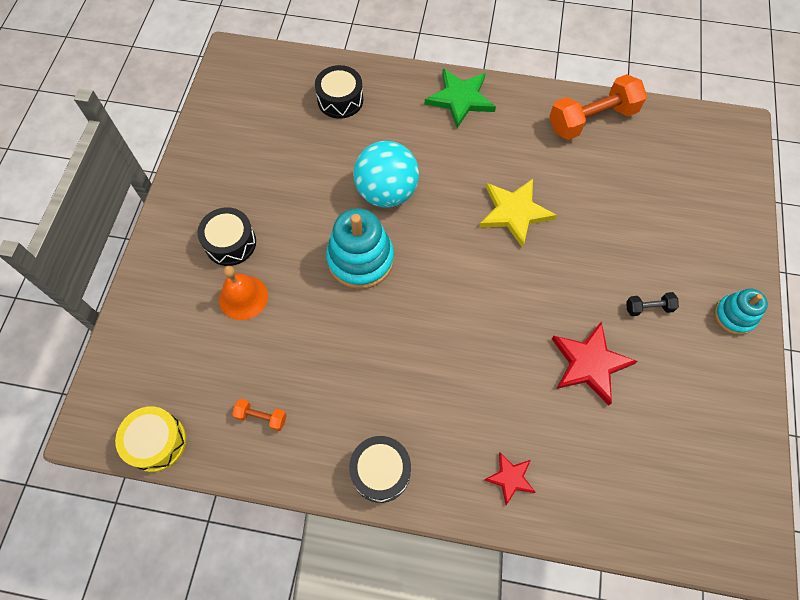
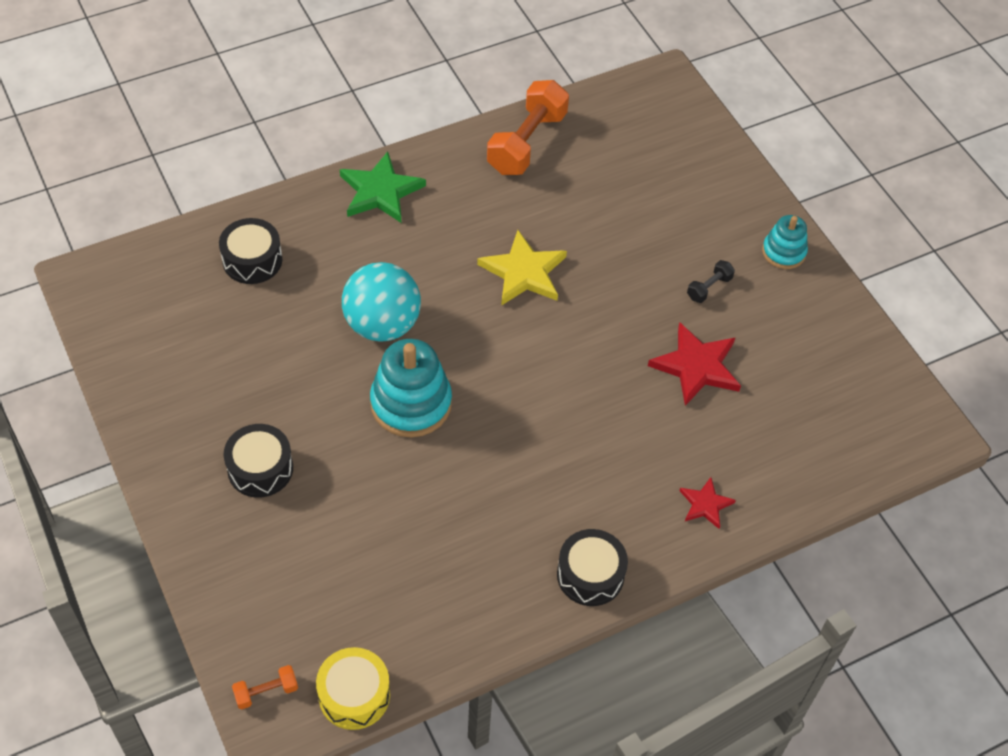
camera: 40 degrees left, 10 degrees down
(243, 297) = (321, 511): orange bell -> none
(261, 417) = (439, 604): orange dumbbell -> orange dumbbell (266, 692)

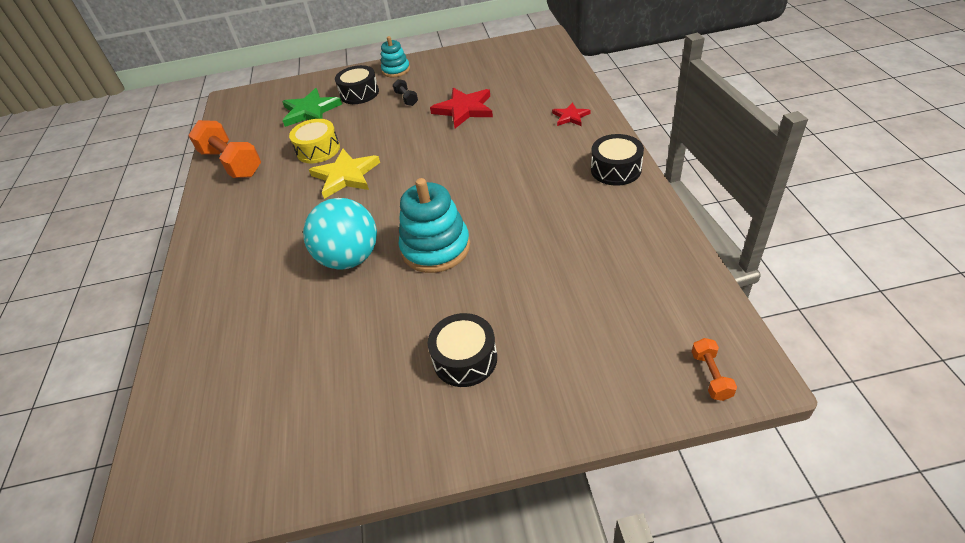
camera: 65 degrees left, 10 degrees down
(252, 260) = (226, 344): black drum -> black drum (359, 93)
(354, 695) = (714, 310): yellow drum -> yellow drum (318, 150)
(380, 191) = (215, 247): green star -> green star (310, 111)

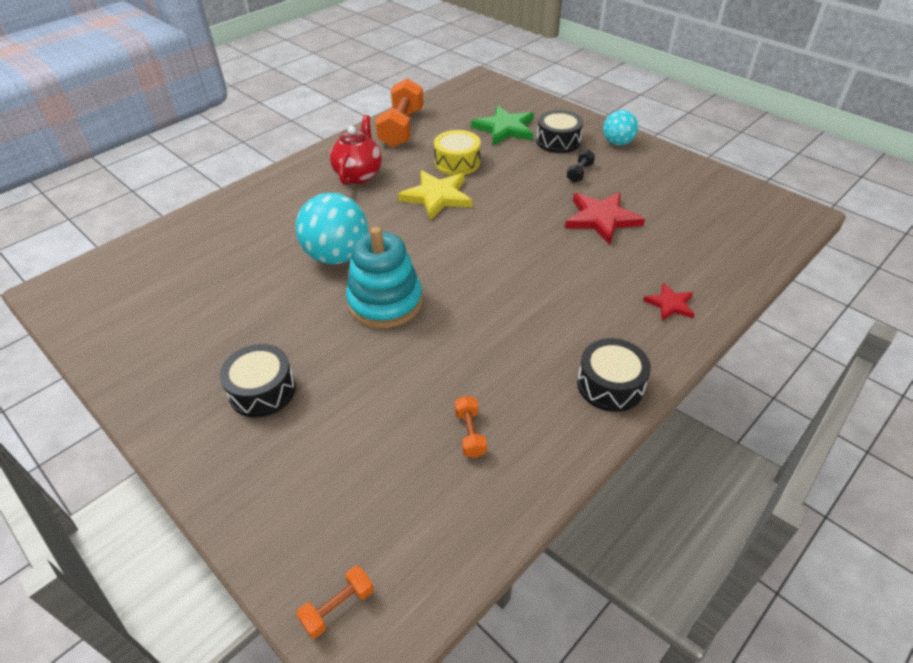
camera: 50 degrees right, 0 degrees up
(260, 210) = (358, 175): none -> red teapot
(396, 70) = (617, 143): turquoise stacking toy -> turquoise ball
(606, 250) = (470, 433): none -> orange dumbbell

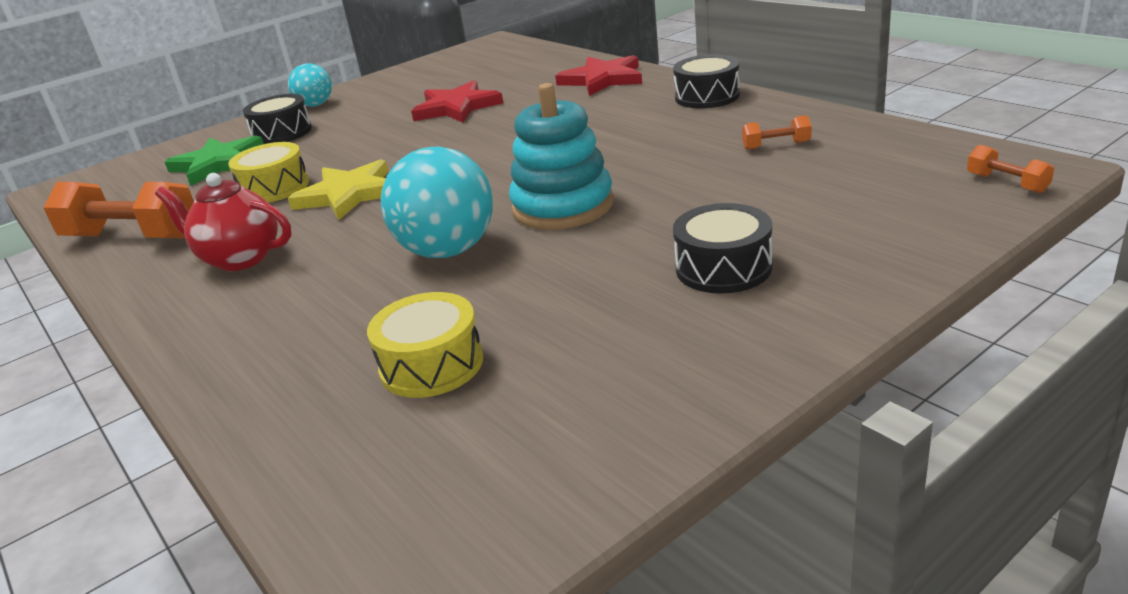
camera: 80 degrees left, 15 degrees down
(211, 270) = (431, 365): none -> yellow drum
(579, 173) = (361, 120): black dumbbell -> none
(670, 304) = (602, 79): red star -> red star, size x1.77

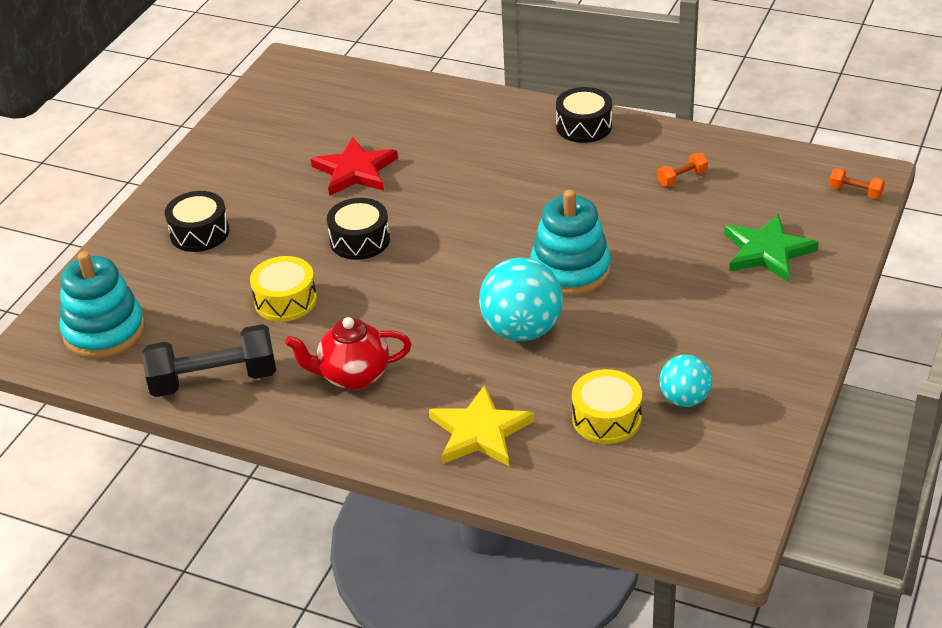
camera: 30 degrees left, 10 degrees up
(118, 187) = (104, 331): none -> turquoise stacking toy
(132, 237) = (214, 380): orange dumbbell -> black dumbbell
(218, 164) = (181, 284): green star -> green star (767, 251)
(315, 105) = (187, 188): turquoise ball -> turquoise ball (684, 399)
(349, 194) = (370, 293): yellow star -> yellow star (479, 432)
(602, 79) = (467, 113): red star -> none
(723, 268) = (728, 301): black drum -> black drum (360, 240)

